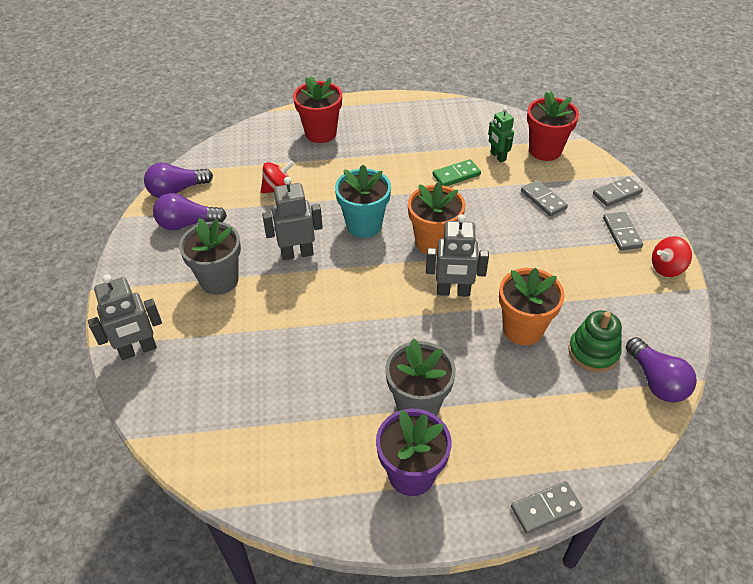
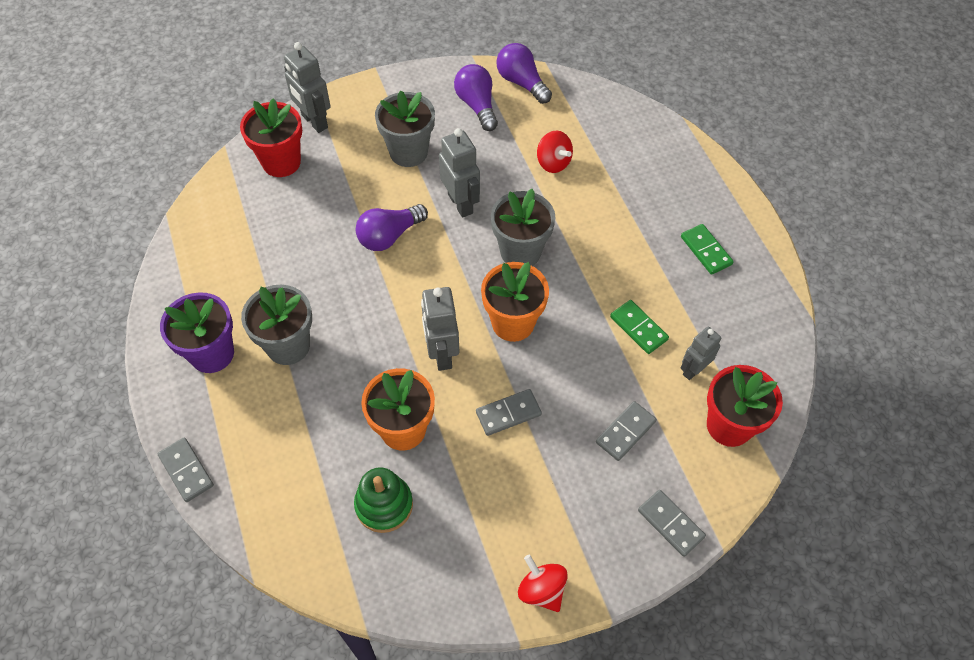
camera: 75 degrees right, 10 degrees up
(320, 133) = (663, 177): red flower pot -> red flower pot (281, 162)
(364, 225) = (520, 252): turquoise flower pot -> grey flower pot
(397, 128) = (706, 251): none -> green domino
(498, 156) = (693, 370): green robot -> grey robot
(621, 233) = (592, 531): grey domino -> grey domino (508, 413)
(656, 381) = (355, 575): purple light bulb -> purple light bulb (389, 236)

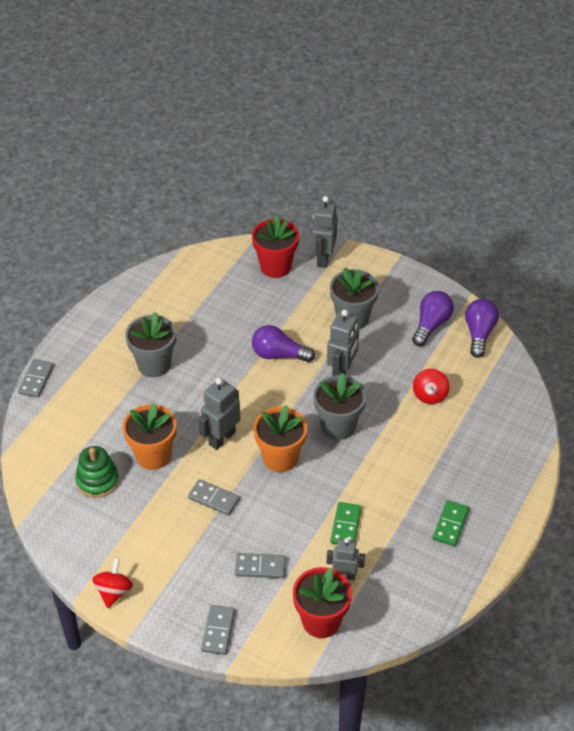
camera: 50 degrees right, 10 degrees down
(212, 354) = (115, 336): purple flower pot -> none

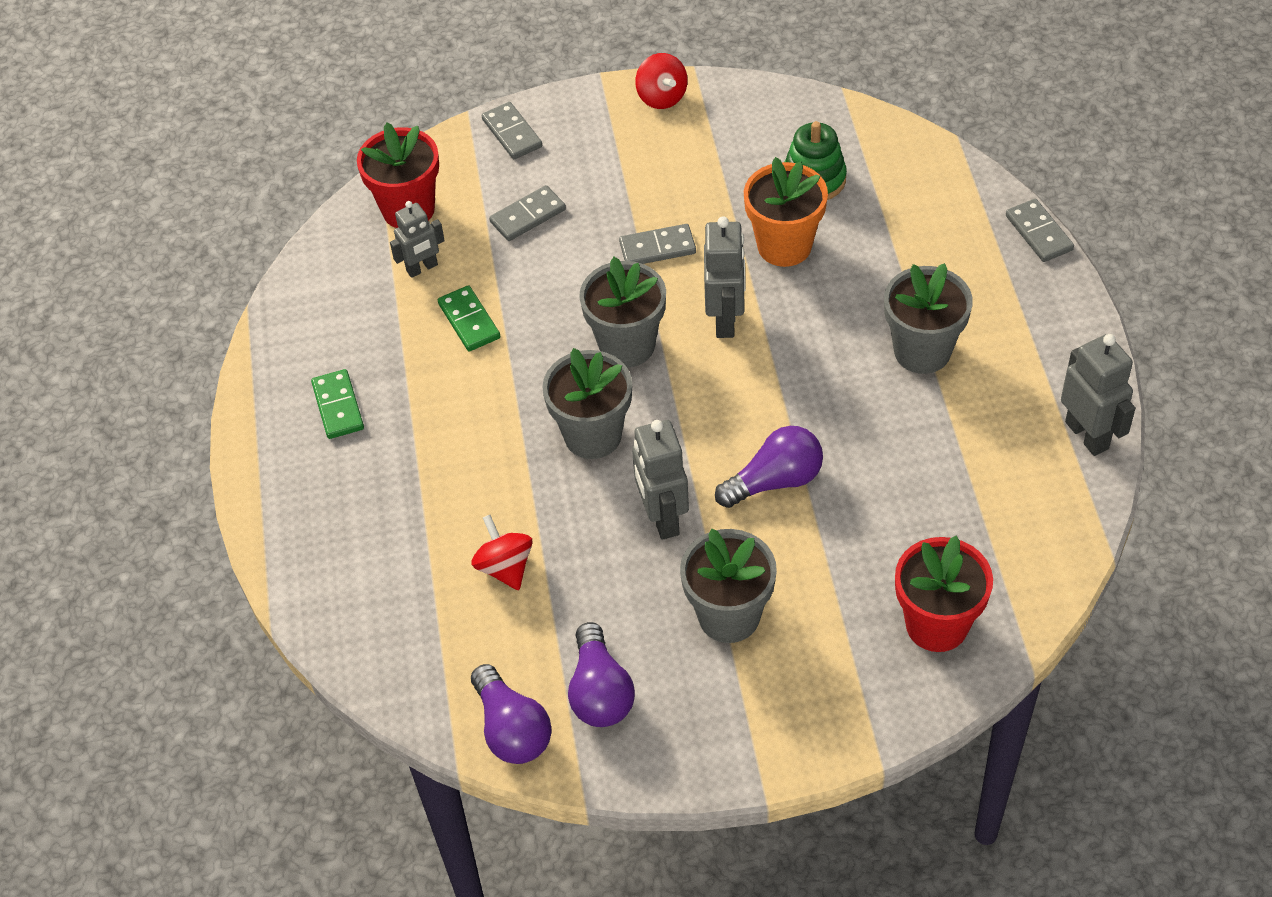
camera: 145 degrees right, 5 degrees up
(280, 458) = (627, 345): orange flower pot -> grey flower pot
(323, 258) = (881, 697): grey robot -> grey robot (1087, 435)

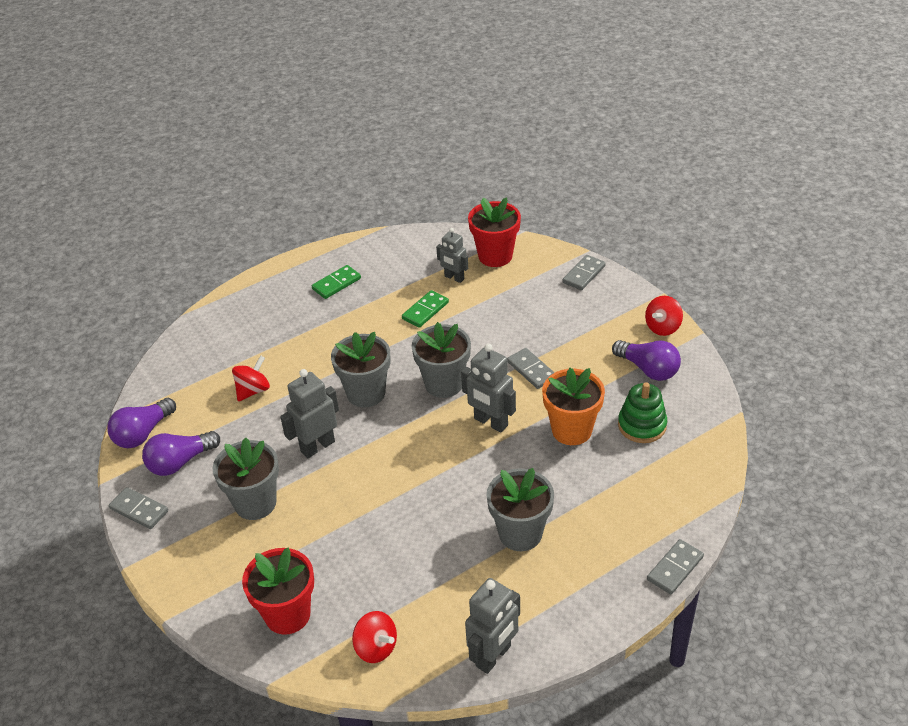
camera: 65 degrees right, 10 degrees down
(528, 216) = (521, 305): grey domino -> grey domino (139, 510)
(725, 319) = (490, 422): grey robot -> grey robot turned 60 degrees clockwise
(775, 481) = (370, 491): purple light bulb -> purple light bulb (648, 369)
(1027, 545) = (376, 648): none -> red spinning top

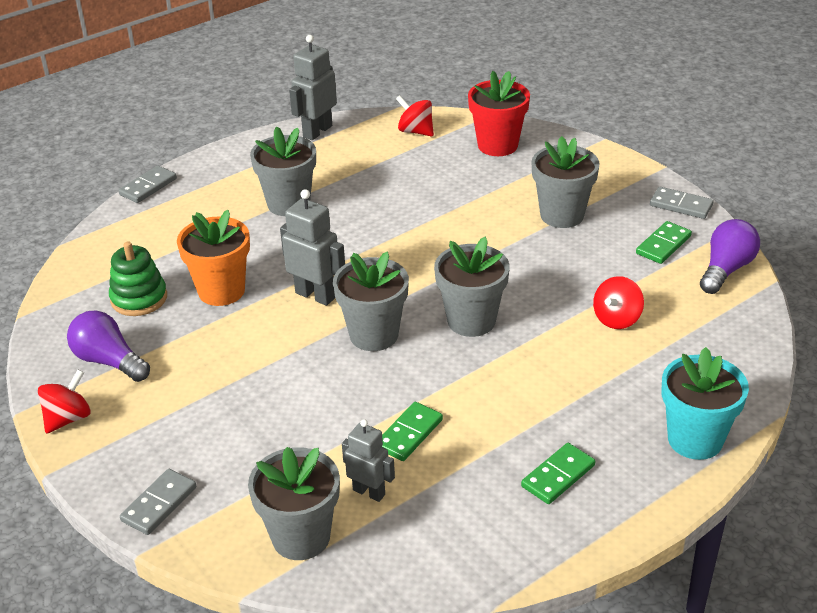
camera: 175 degrees right, 5 degrees down
(180, 462) = (663, 245): purple light bulb -> green domino
(242, 302) = (695, 439): none -> turquoise flower pot
(317, 446) = (514, 265): grey robot -> none
(495, 256) = (301, 537): red flower pot -> grey flower pot
(531, 370) = (260, 355): grey domino -> none

